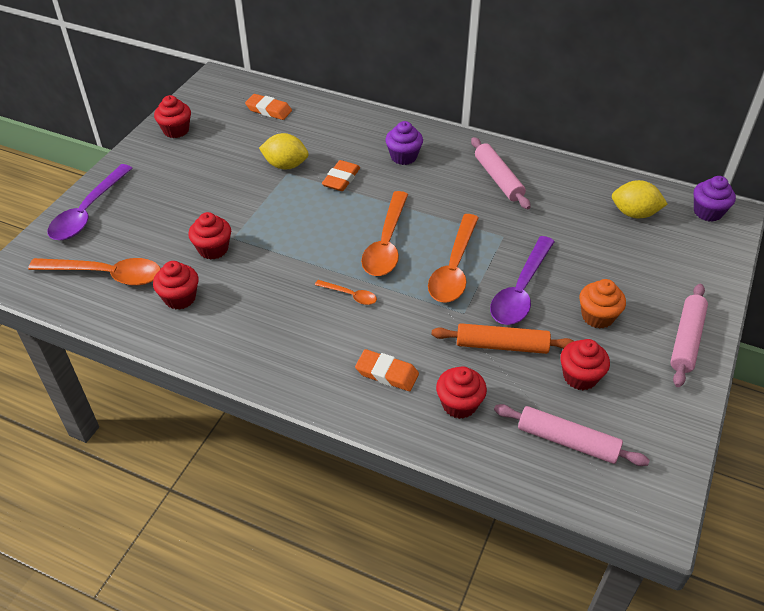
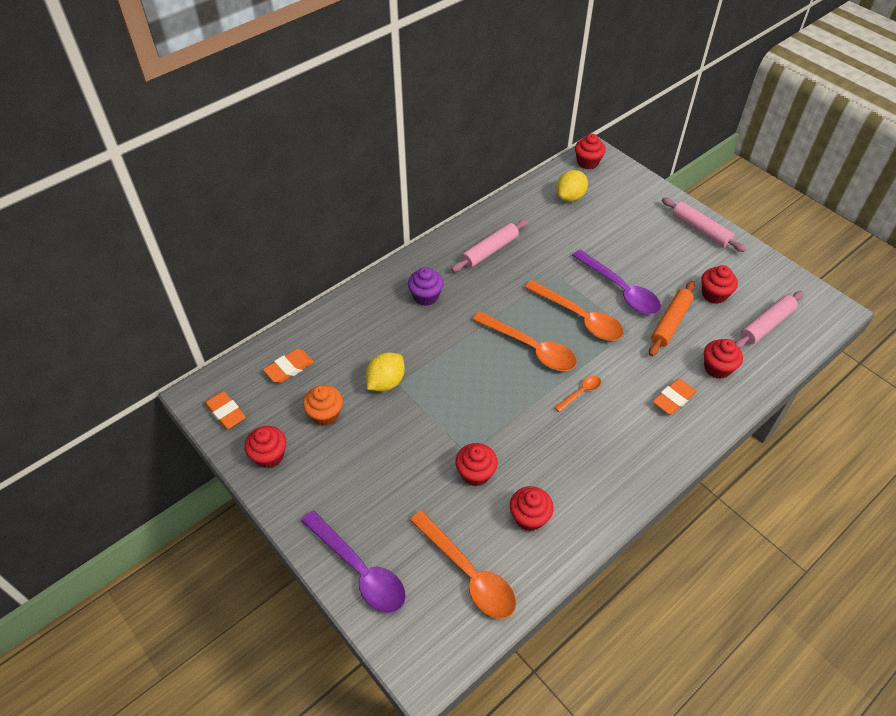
camera: 65 degrees left, 5 degrees up
(106, 275) = (468, 573): orange spoon -> orange spoon turned 105 degrees clockwise
(341, 179) = (430, 348): orange eraser -> orange eraser (226, 412)
(498, 179) = (490, 251): pink rolling pin -> pink rolling pin turned 45 degrees counterclockwise
(597, 316) = (663, 261): orange cupcake -> orange cupcake (325, 414)
(707, 212) = (587, 162): purple cupcake -> red cupcake

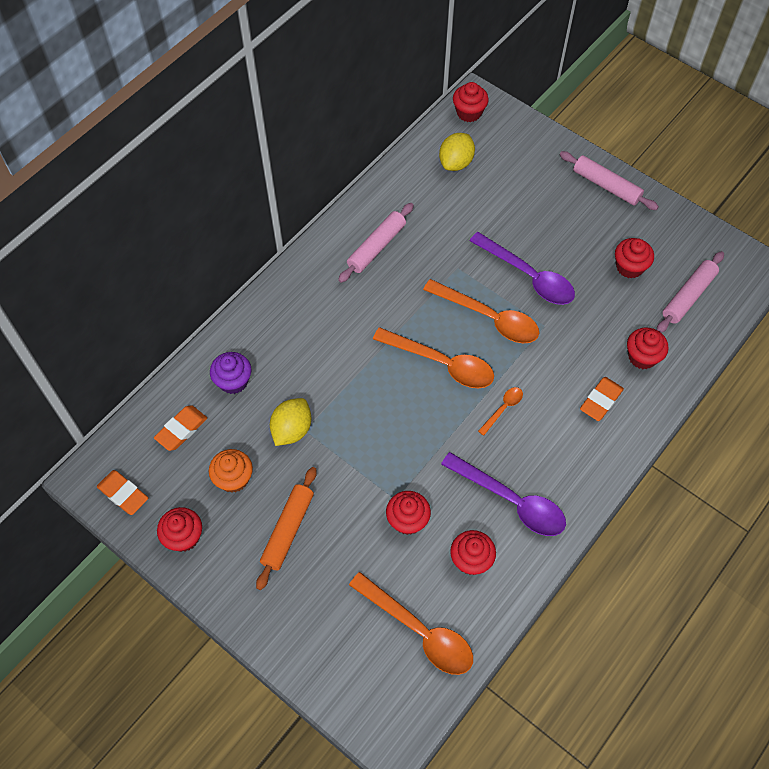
camera: 10 degrees left, 10 degrees up
(359, 570) = (307, 647): purple spoon -> purple spoon (511, 501)
(426, 296) = (315, 317): purple cupcake -> purple cupcake (233, 381)
(670, 322) = (587, 309): orange rolling pin -> orange rolling pin (288, 530)

